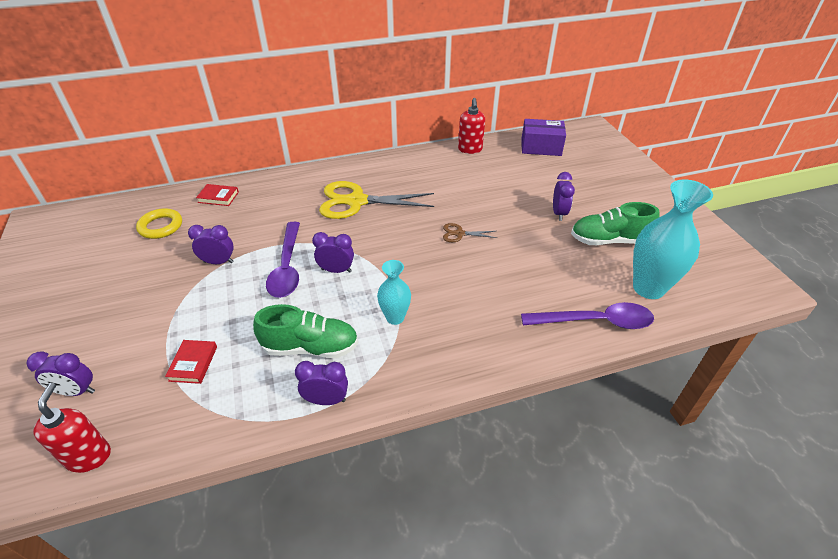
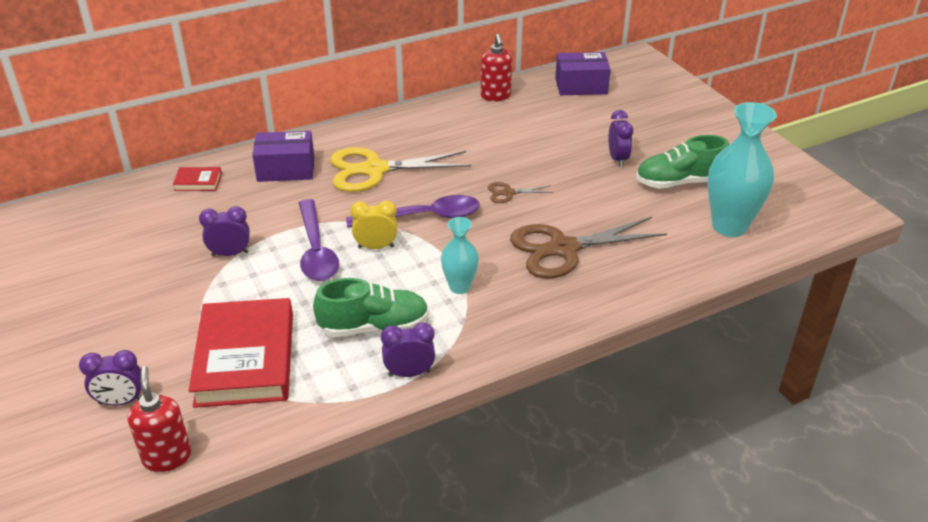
camera: 10 degrees left, 5 degrees down
(161, 226) = (139, 223): yellow ring -> none
(193, 363) = (245, 358): red book -> red book, size x2.35
(288, 193) = (286, 169): none -> purple box
(336, 270) = (376, 247): purple clock -> yellow clock
(494, 292) = (563, 249): none -> brown scissors
(595, 321) = (678, 265): purple spoon -> purple spoon (423, 217)

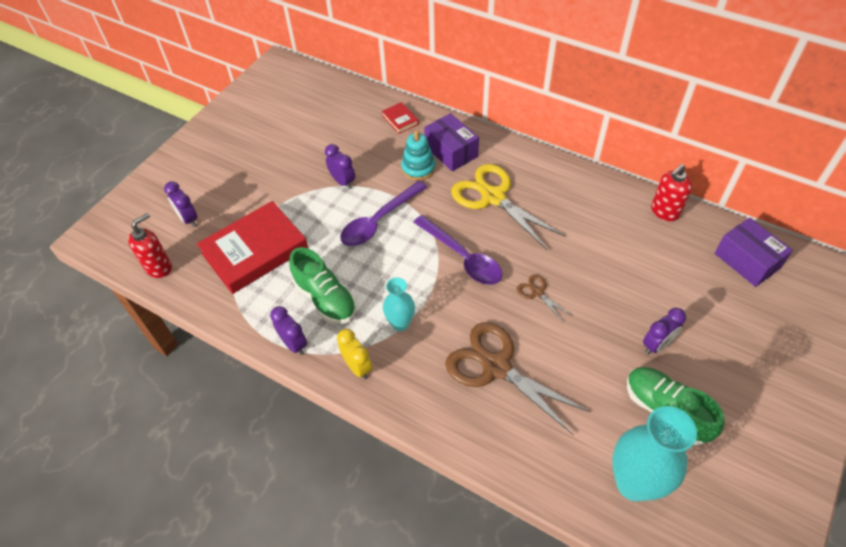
camera: 60 degrees right, 15 degrees up
(280, 197) = (418, 168): none -> turquoise stacking toy
(376, 247) = (407, 250): yellow clock -> yellow clock (357, 367)

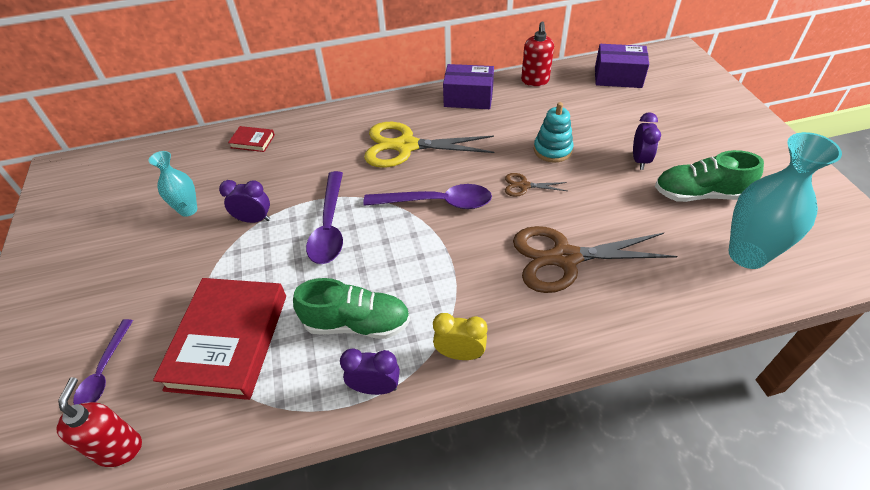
camera: 45 degrees left, 5 degrees down
(188, 219) = (104, 371): purple clock -> purple spoon
(400, 323) = (451, 288): turquoise vase -> turquoise vase (188, 210)
(418, 168) = (315, 165): turquoise stacking toy -> turquoise stacking toy (552, 150)
(451, 151) = (329, 137): purple box -> purple box (468, 98)

